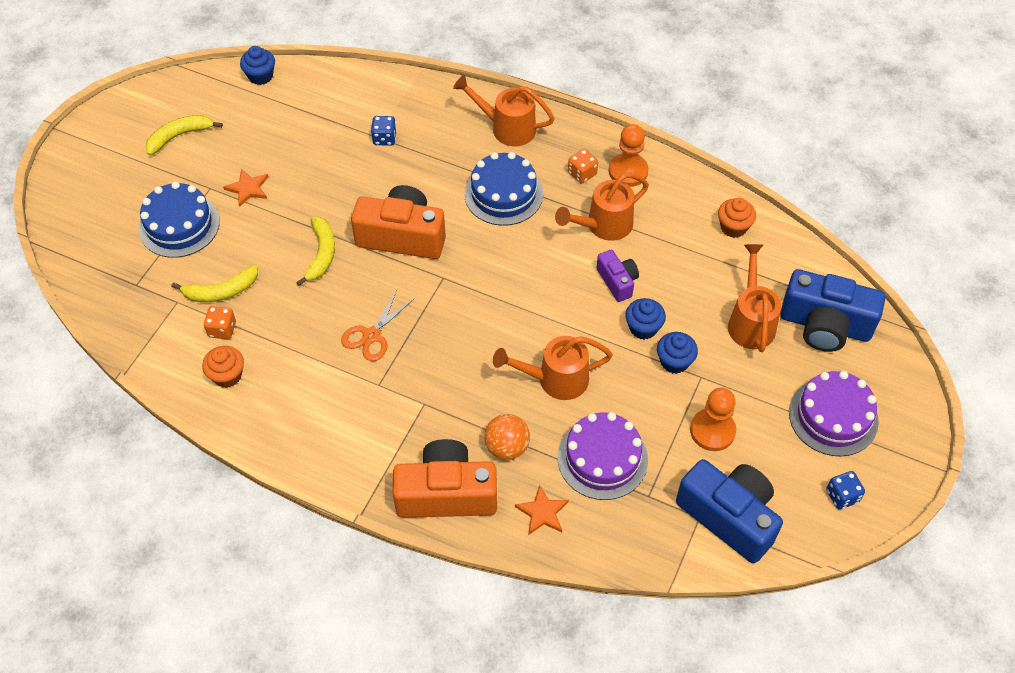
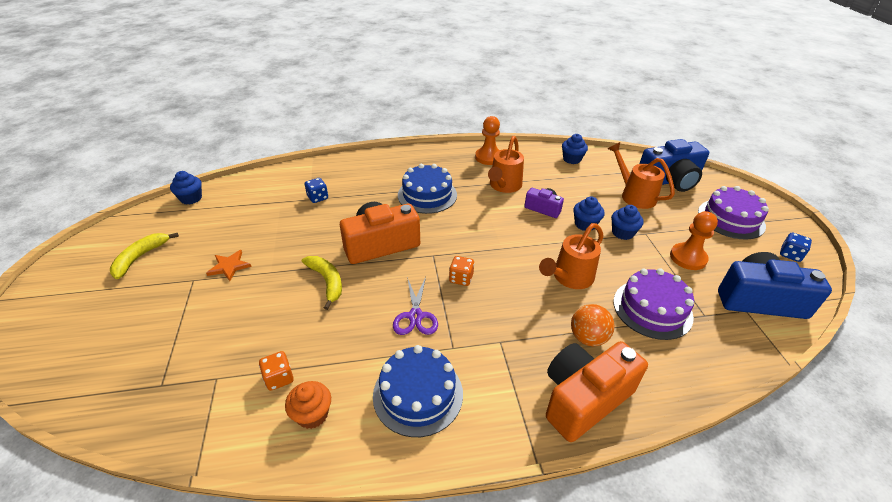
camera: 35 degrees left, 15 degrees down
(179, 225) = (179, 317): blue cake -> blue cake (418, 394)
(221, 291) = (256, 348): yellow banana -> none
(371, 335) = (415, 316): orange scissors -> purple scissors
(507, 128) = (396, 164): orange watering can -> none
(542, 512) = (660, 368): orange star -> none
(582, 174) = (464, 168): orange dice -> orange dice (461, 278)
(733, 227) = (572, 159): orange cupcake -> blue cupcake

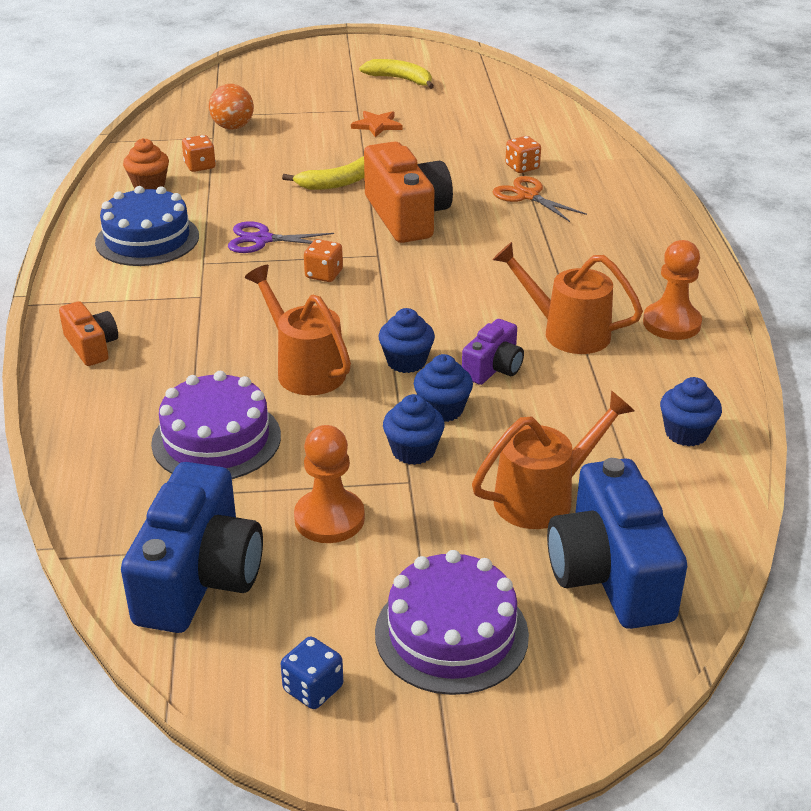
camera: 95 degrees right, 5 degrees down
(191, 198) = (517, 89): blue cupcake -> blue cupcake (406, 361)
(318, 197) = (522, 167): blue dice -> orange dice
(357, 196) = (527, 196): none -> orange scissors
(427, 195) = (533, 254): blue cake -> none
(584, 398) = (91, 346): orange camera -> orange camera, size x0.53
(588, 337) = (182, 366): orange ball -> orange ball (233, 127)

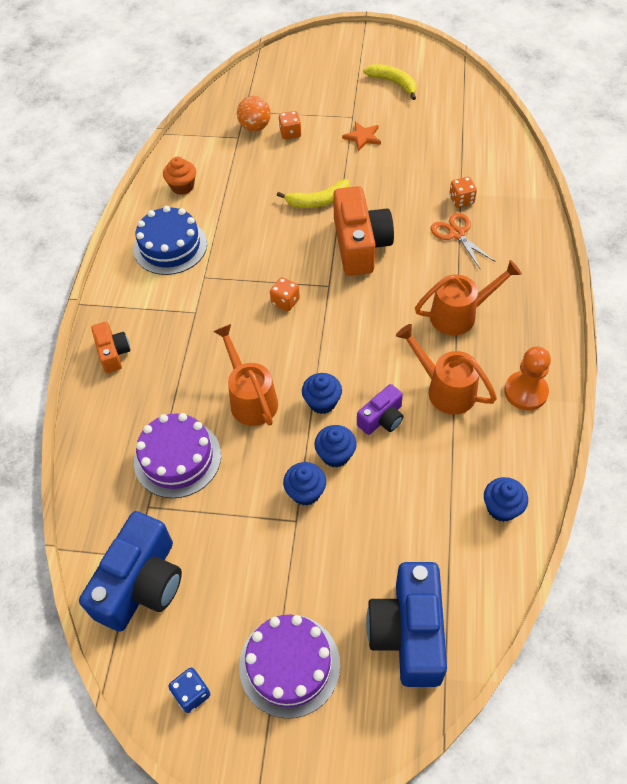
camera: 15 degrees right, 20 degrees up
(200, 166) = (222, 169): orange dice -> orange dice (290, 133)
(262, 239) = (250, 257): purple scissors -> none
(329, 518) = (235, 546): orange pawn -> none
(544, 497) = (383, 553): orange watering can -> orange watering can (460, 315)

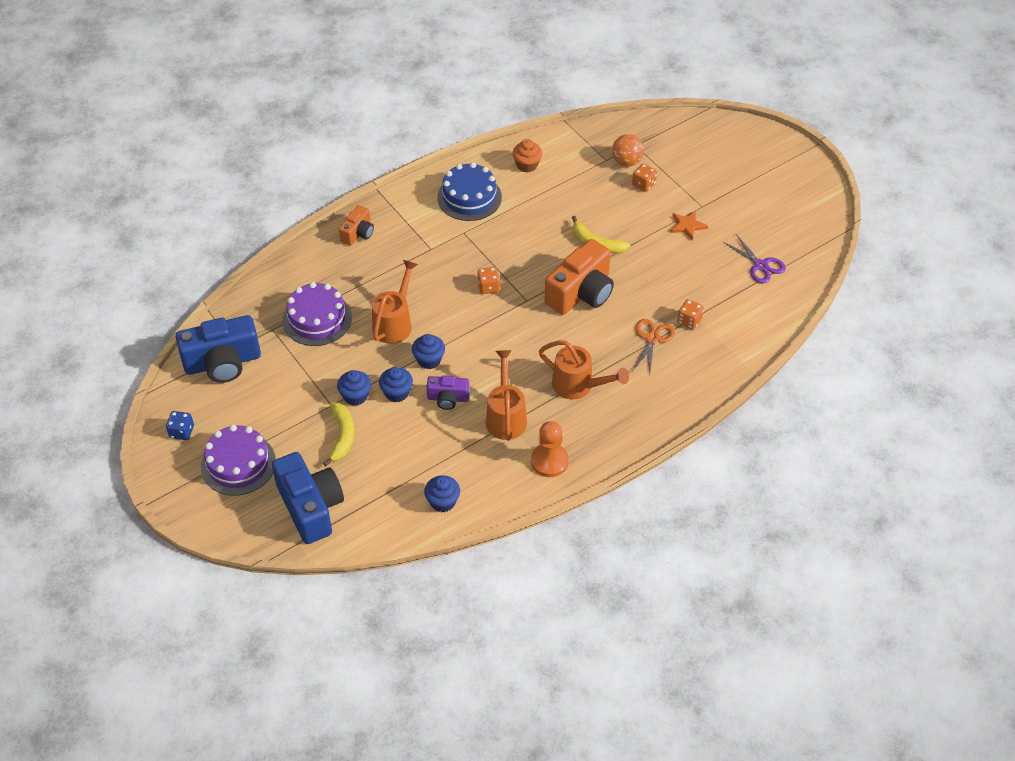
camera: 45 degrees right, 5 degrees down
(394, 83) = (767, 206): yellow banana -> yellow banana (342, 436)
(408, 632) = (310, 507): blue camera -> blue camera turned 105 degrees clockwise
(449, 124) = (760, 265): none -> purple scissors

